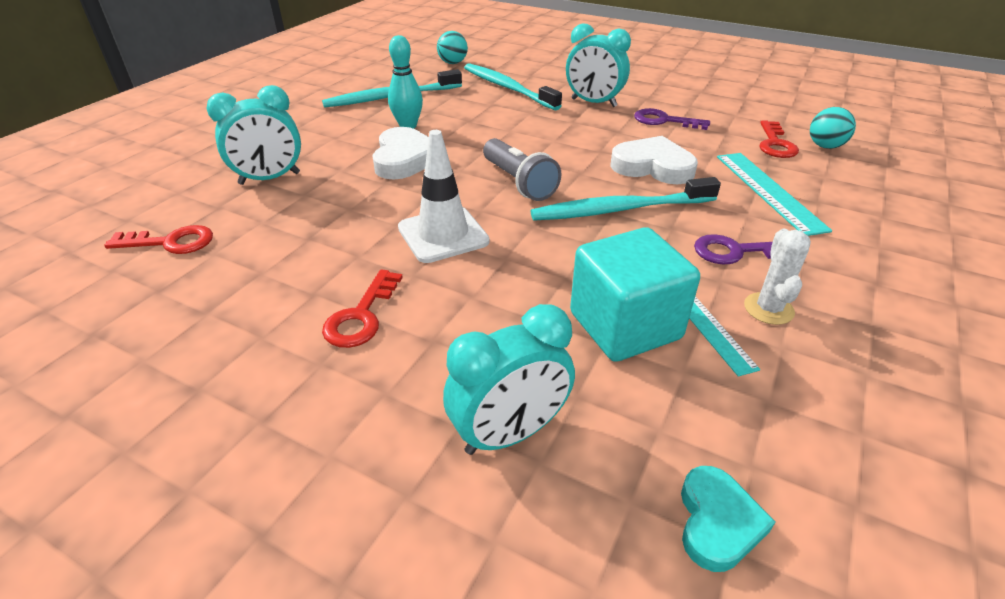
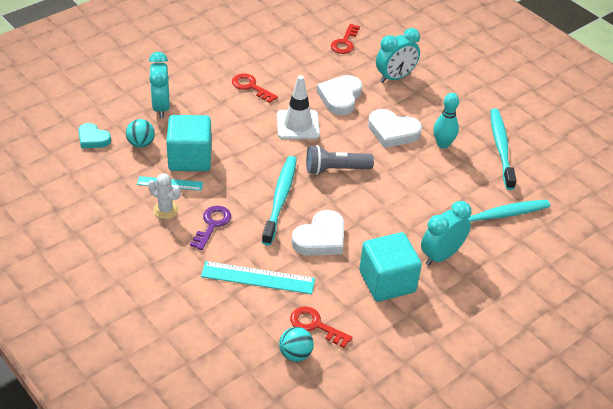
camera: 110 degrees right, 5 degrees up
(270, 178) = (395, 77): turquoise clock -> turquoise clock turned 120 degrees counterclockwise
(346, 213) = (340, 97): none -> white heart
(453, 63) = (569, 201): turquoise ball -> turquoise ball (141, 144)
(664, 121) = (387, 281): purple key -> turquoise cube

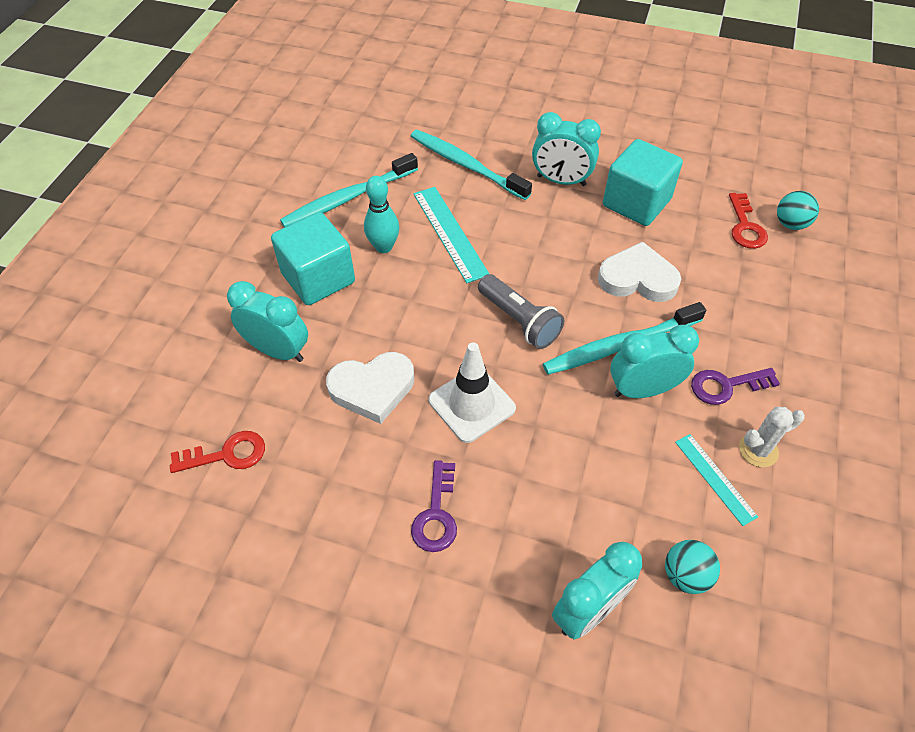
camera: 120 degrees left, 10 degrees up
(93, 139) = (743, 656): turquoise heart -> none
(165, 210) = (758, 450): white cactus -> white cactus turned 75 degrees clockwise
(190, 158) = (650, 488): turquoise cube -> turquoise cube (318, 278)
(244, 190) = (643, 390): none -> turquoise clock
(251, 87) = (436, 514): red key -> purple key
(258, 277) = (745, 300): turquoise ruler -> turquoise ruler (449, 233)
(392, 131) = (399, 301): white heart -> none

